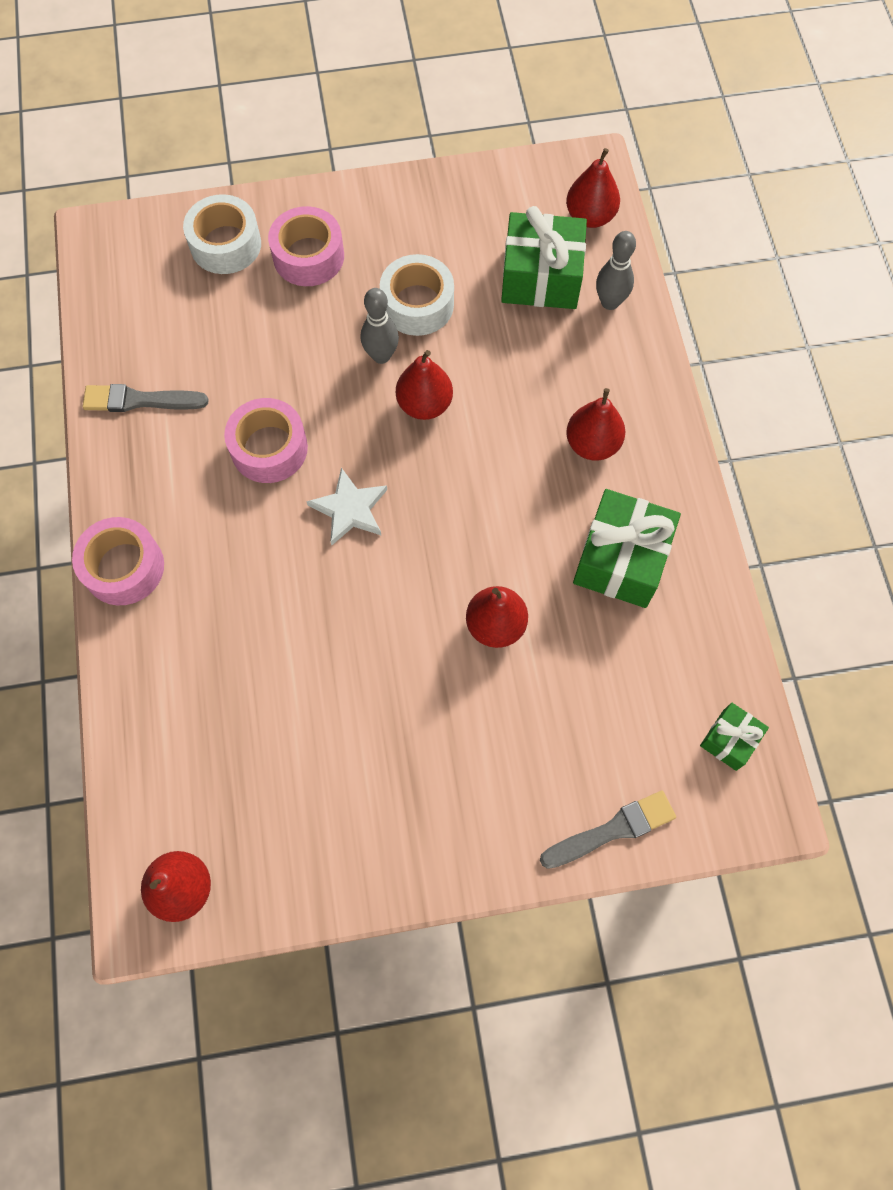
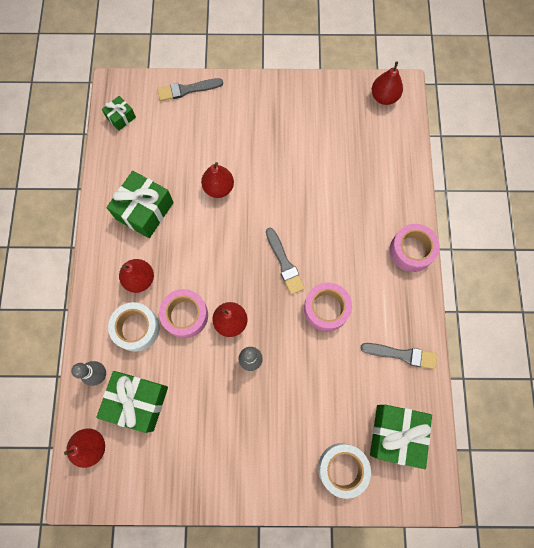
camera: 170 degrees left, 5 degrees up
(148, 295) = (396, 434): none -> green gift
(308, 256) = (287, 447): pink tape -> pink tape (185, 315)
(350, 509) = (284, 263): white star -> grey brush
(417, 304) = (221, 395): white tape -> white tape (136, 328)

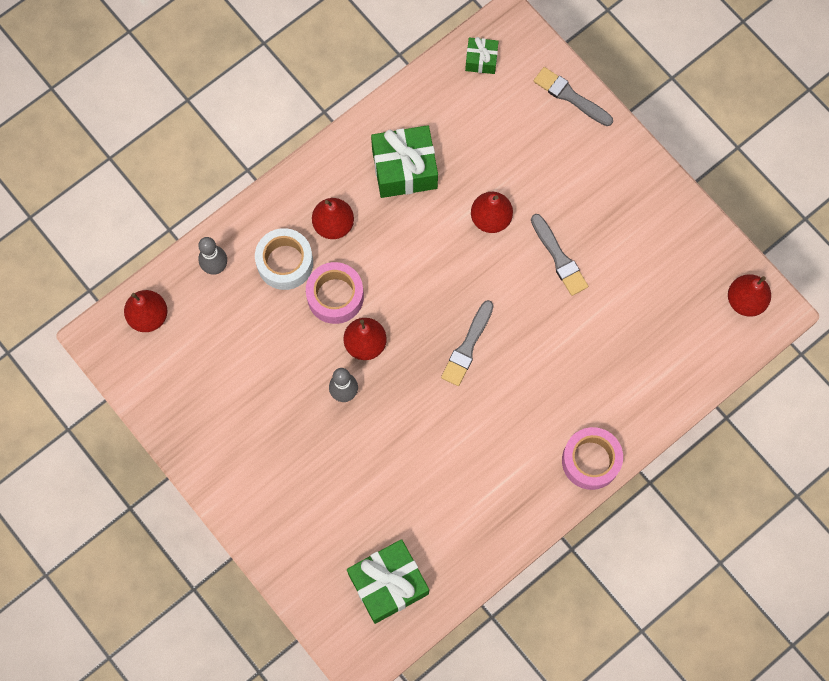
camera: 50 degrees right, 0 degrees up
(138, 401) = (220, 322): green gift -> none
(326, 309) = (456, 423): pink tape -> none
(342, 468) = (315, 557): white tape -> none
(402, 354) = (472, 532): grey brush -> grey brush (559, 258)

